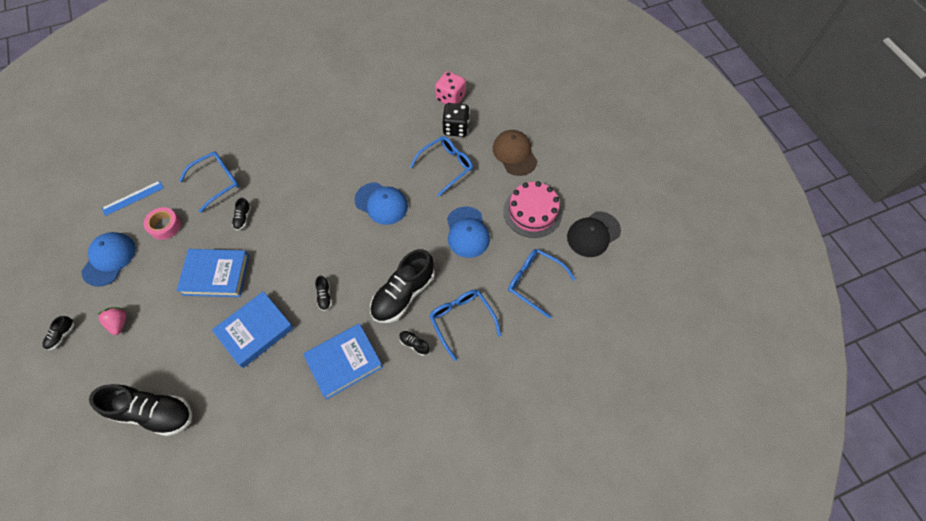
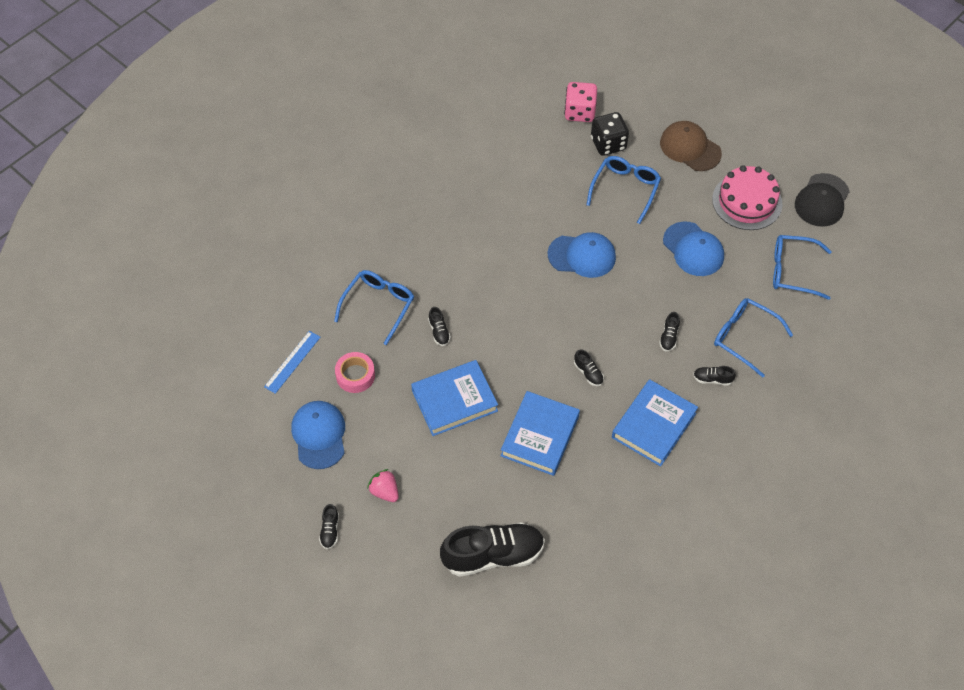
camera: 25 degrees left, 5 degrees down
(403, 294) = (669, 337): black shoe -> black shoe, size x0.42

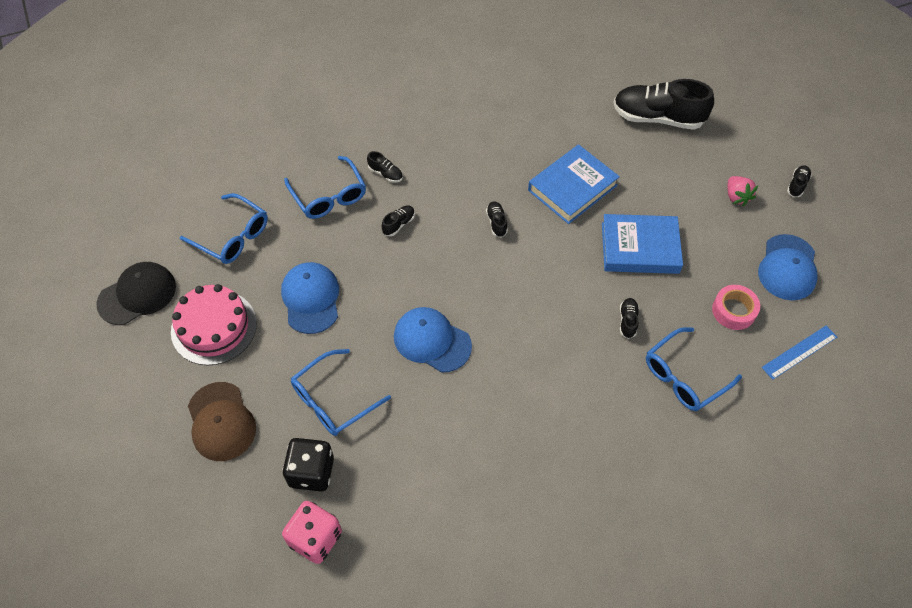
camera: 155 degrees left, 0 degrees up
(653, 425) = (464, 158): blue book -> none

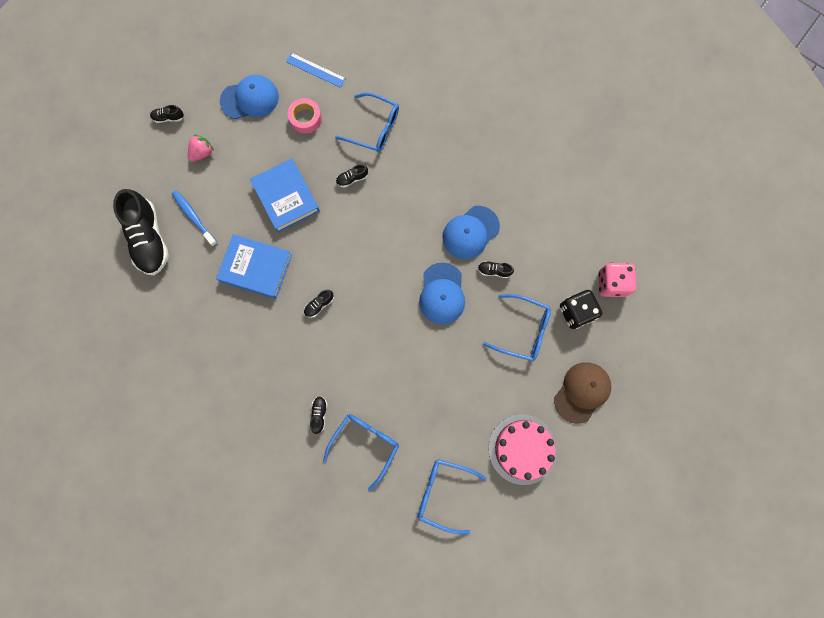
camera: 120 degrees left, 20 degrees up
(137, 295) = (533, 526): black cap -> none
(232, 236) = (444, 493): blue glasses -> blue glasses turned 75 degrees counterclockwise
(311, 299) = (460, 396): blue cap -> blue cap (470, 232)
(398, 224) = (361, 374): black shoe -> black shoe (494, 271)
(661, 161) = (194, 217): none -> blue toothbrush

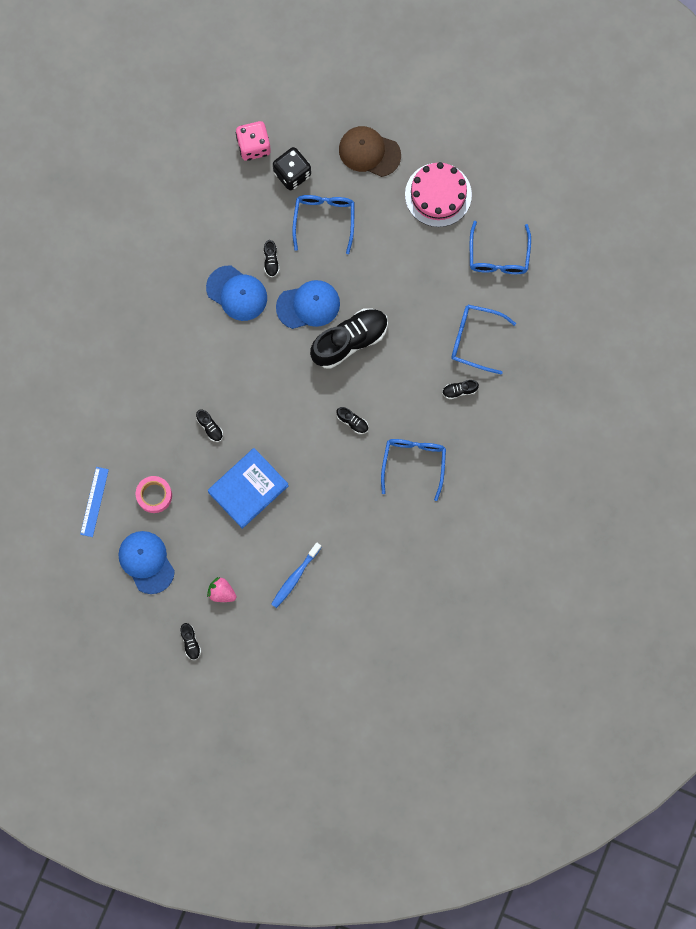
camera: 105 degrees left, 0 degrees up
(149, 239) = (330, 615): black shoe -> black shoe (349, 341)
(256, 268) = (331, 496): blue book -> none
(374, 128) = (147, 420): blue glasses -> blue glasses (413, 463)

